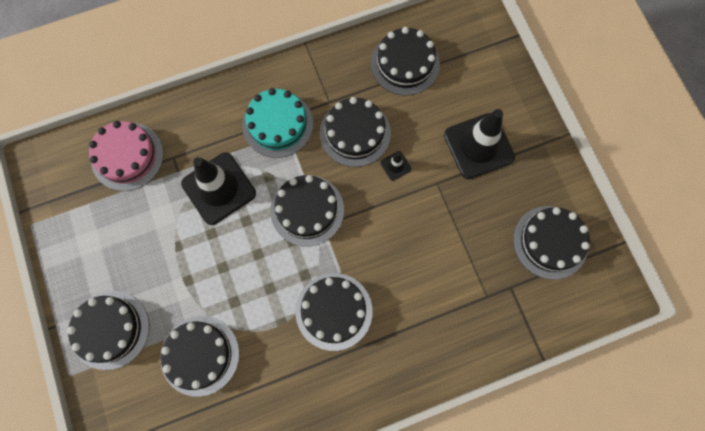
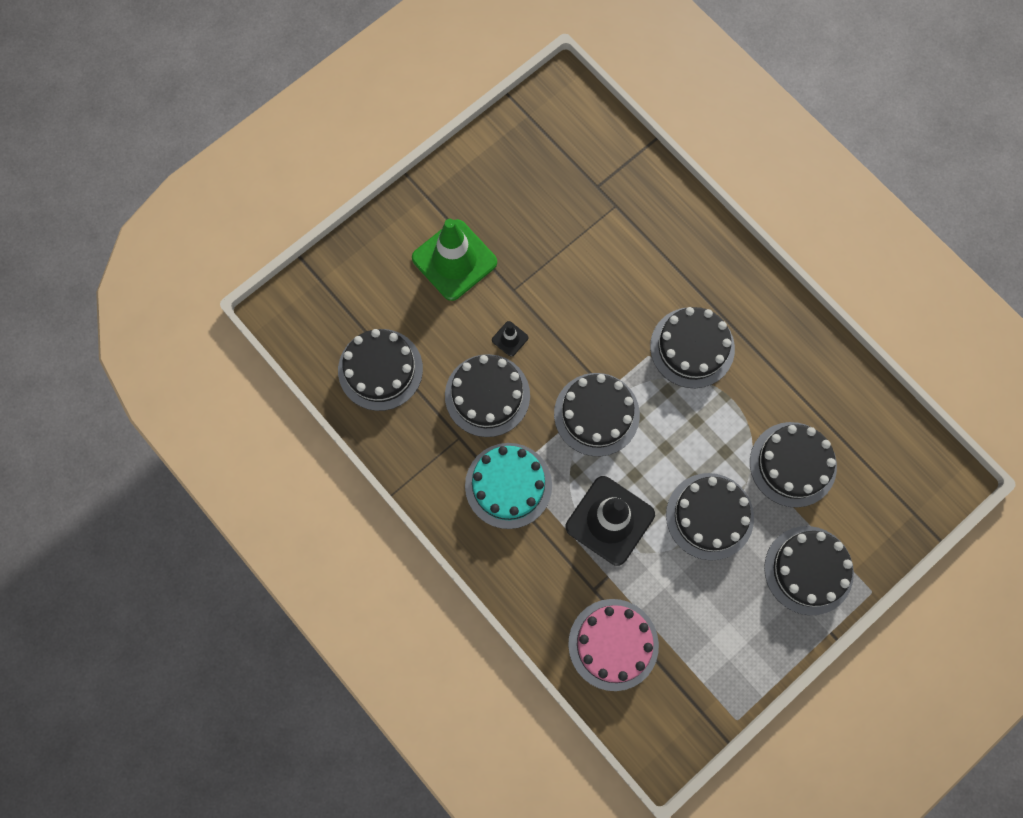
camera: 110 degrees left, 0 degrees up
(478, 146) = (454, 260): black traffic cone -> green traffic cone
(550, 242) = (535, 162): black cake -> black cake (709, 516)

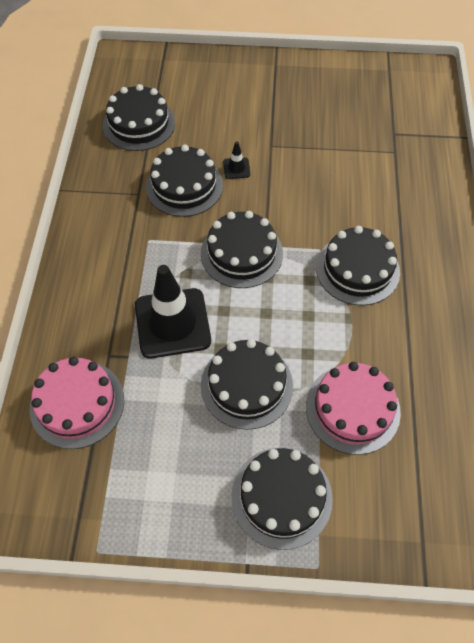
camera: 45 degrees right, 15 degrees down
(454, 260) = (253, 105): green traffic cone -> none
(508, 485) = (133, 244): turquoise cake -> none
(793, 464) = (352, 409): black cake -> pink cake

